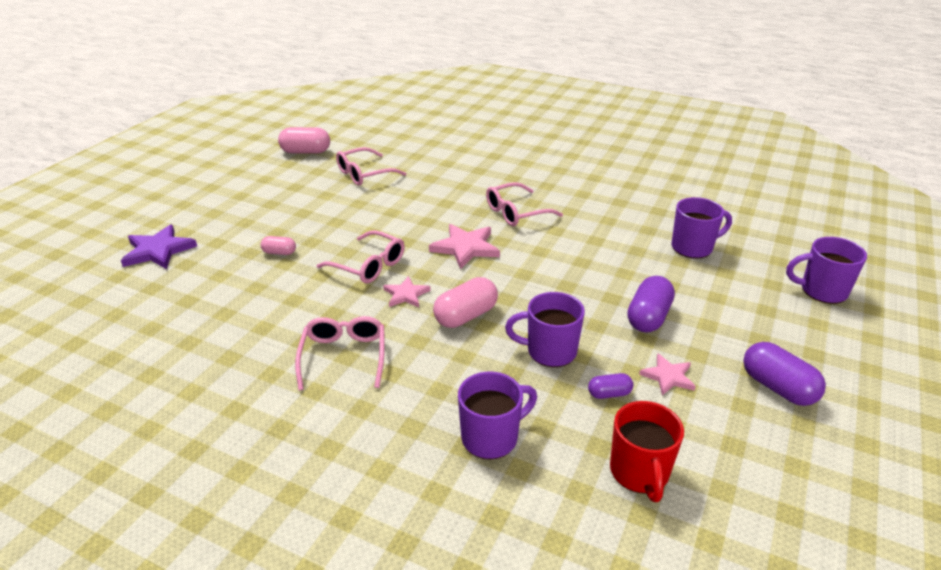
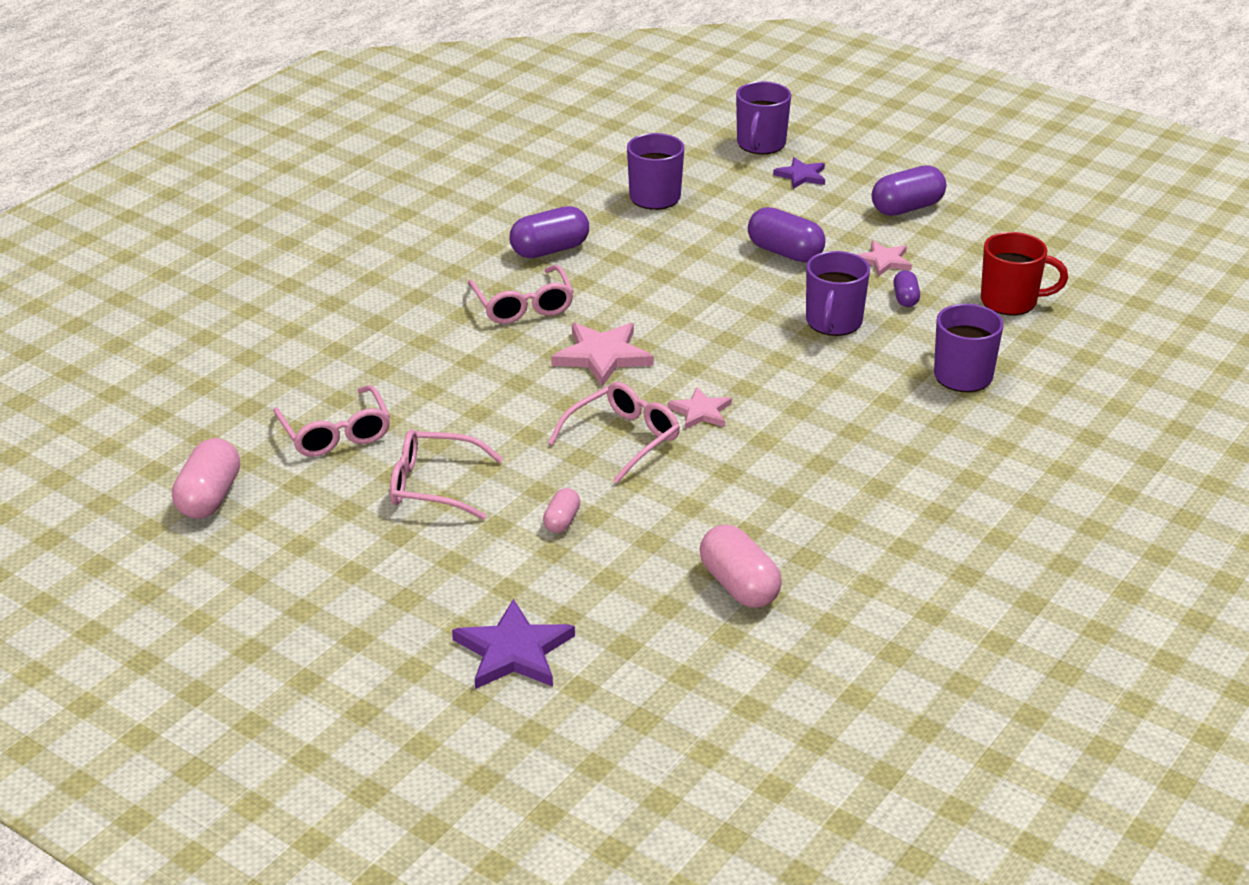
camera: 80 degrees left, 0 degrees up
(344, 357) = (820, 465): pink glasses -> pink glasses (434, 486)
(466, 316) = (757, 371): pink capsule -> pink capsule (739, 585)
(590, 214) = (550, 250): none -> purple capsule
(786, 317) = (801, 176): none -> purple star

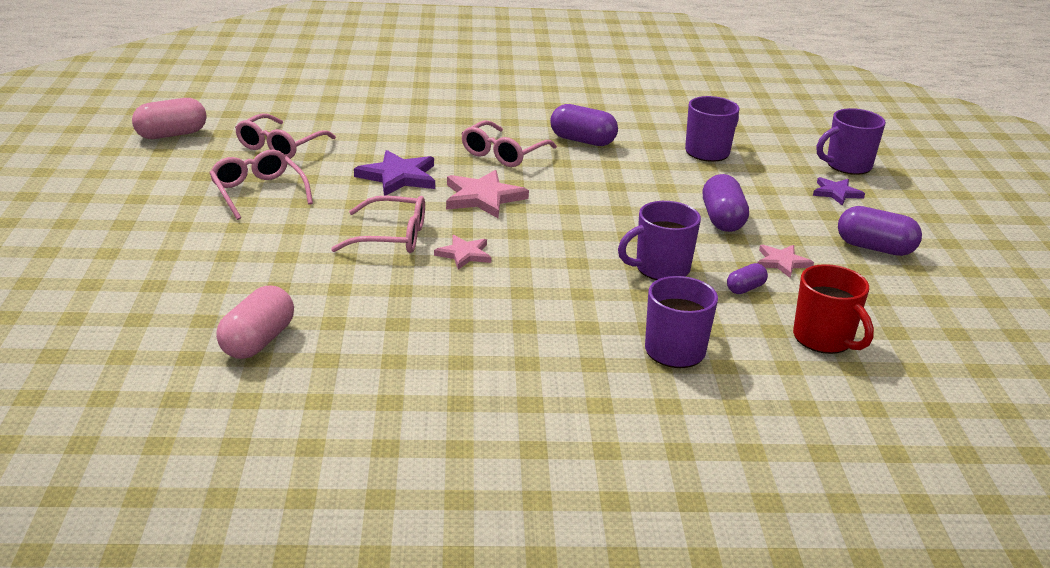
camera: 50 degrees right, 5 degrees down
(514, 651) = (95, 279): purple star -> purple star (398, 177)
(562, 521) = (266, 247): pink capsule -> none

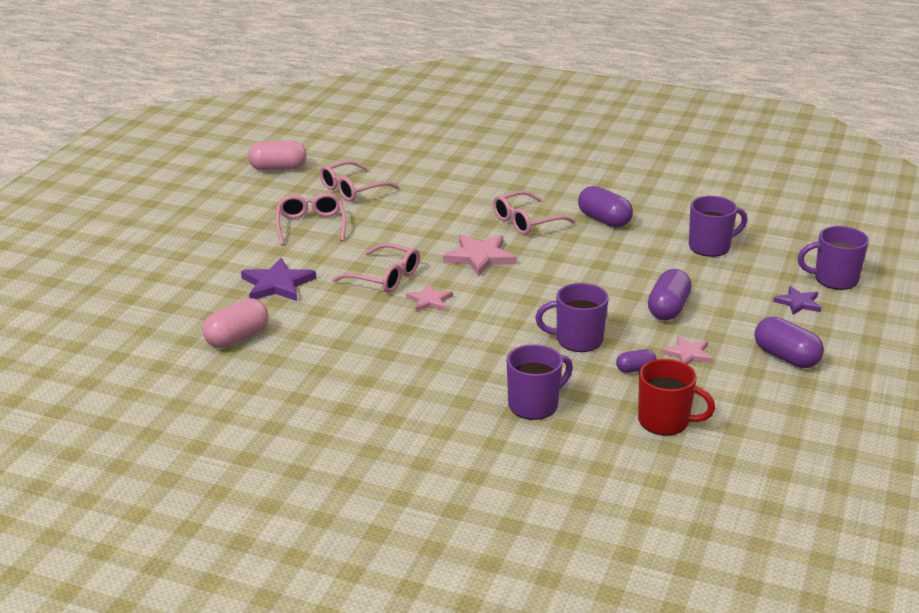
camera: 25 degrees right, 0 degrees up
(398, 177) = (425, 229): purple star -> purple star (277, 284)
(824, 339) = (665, 422): red mug -> red mug turned 60 degrees counterclockwise

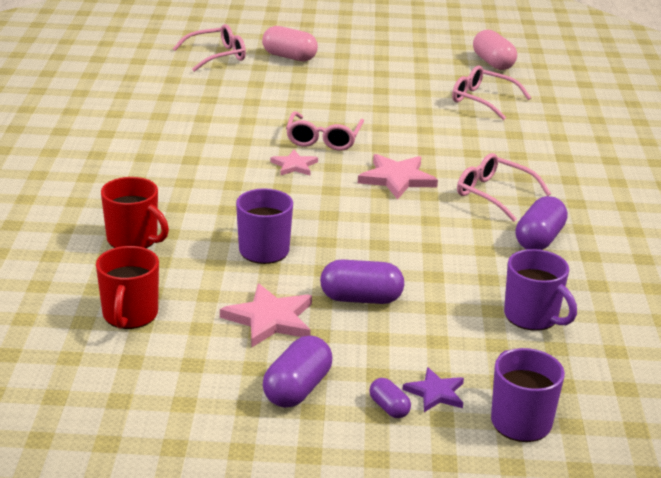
camera: 70 degrees right, 0 degrees up
(237, 338) = (185, 96): pink capsule -> pink capsule (289, 57)
(277, 284) = (280, 97): purple star -> none
(311, 226) = (395, 94): pink glasses -> pink glasses (216, 56)
(534, 405) = (133, 240): purple mug -> red mug
(635, 369) = (223, 289): purple capsule -> purple capsule (389, 408)
(688, 354) = (270, 319): pink star -> pink star, size x1.63

